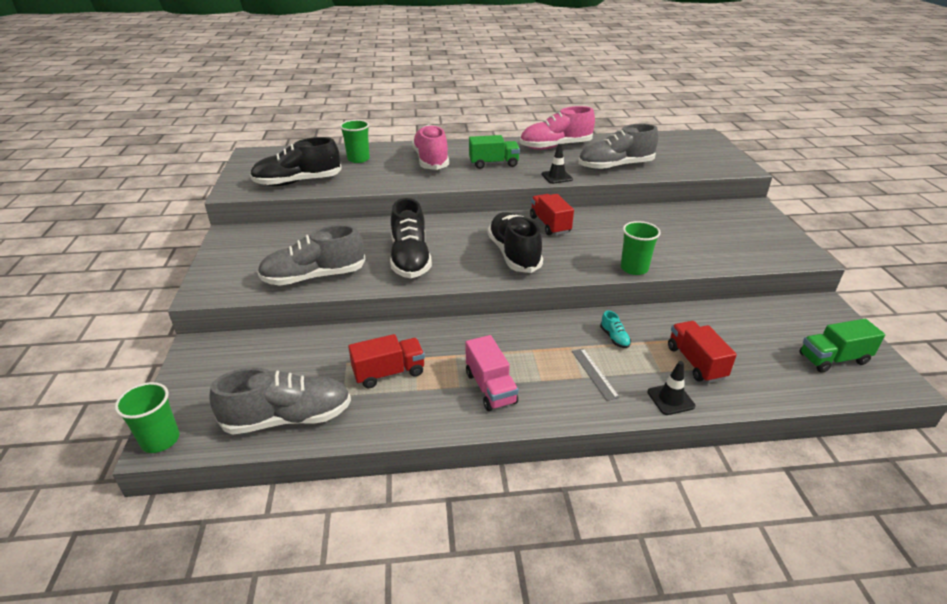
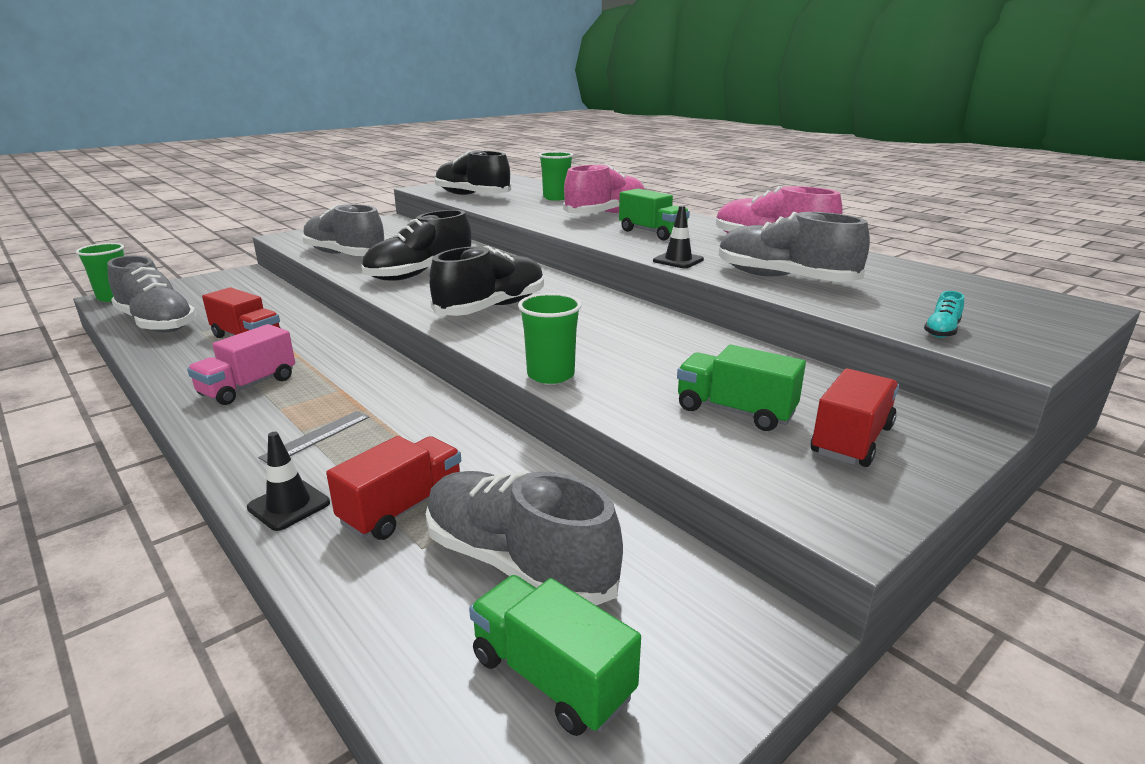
camera: 55 degrees right, 10 degrees down
(550, 225) = (596, 308): red truck -> red truck (851, 440)
(614, 338) = (414, 431): turquoise shoe -> turquoise shoe (941, 331)
(709, 240) = (735, 411): none -> green truck
(758, 344) = (517, 563): none -> grey shoe

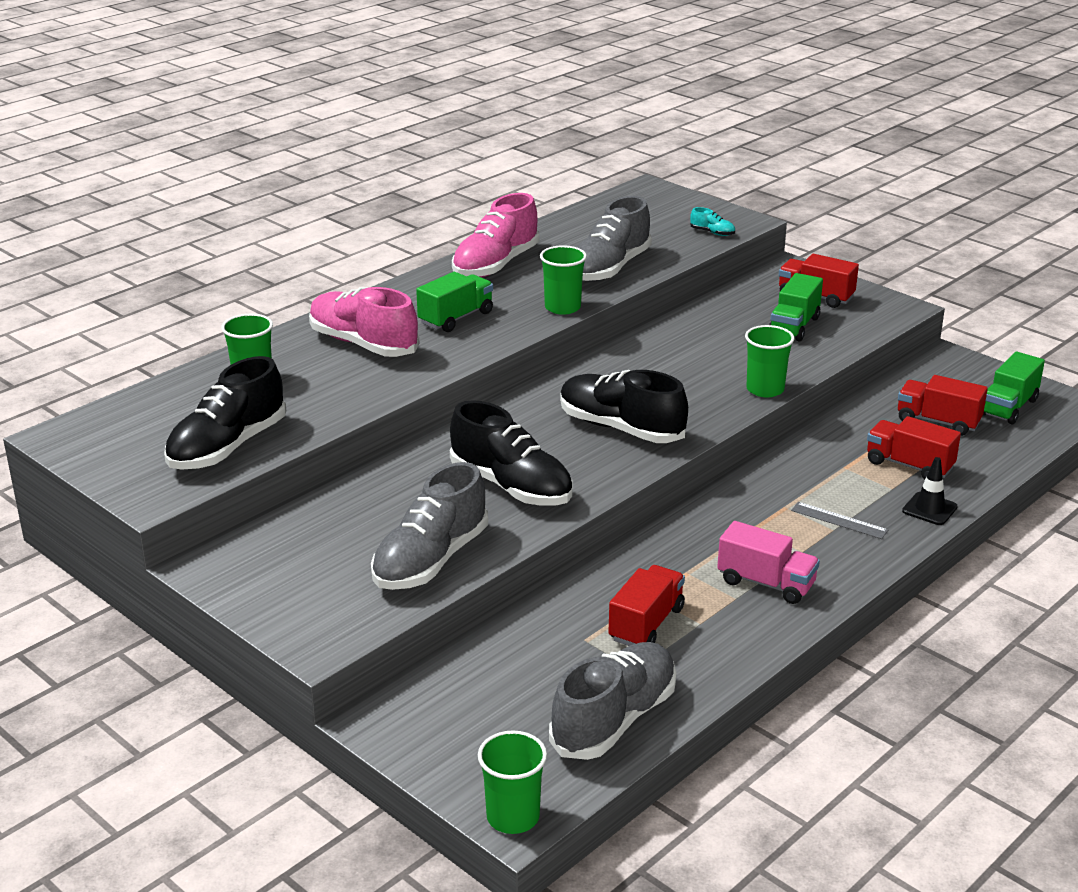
camera: 95 degrees left, 5 degrees up
(517, 563) = (938, 421): grey shoe -> red truck
(678, 260) = (562, 307): black traffic cone -> green cup

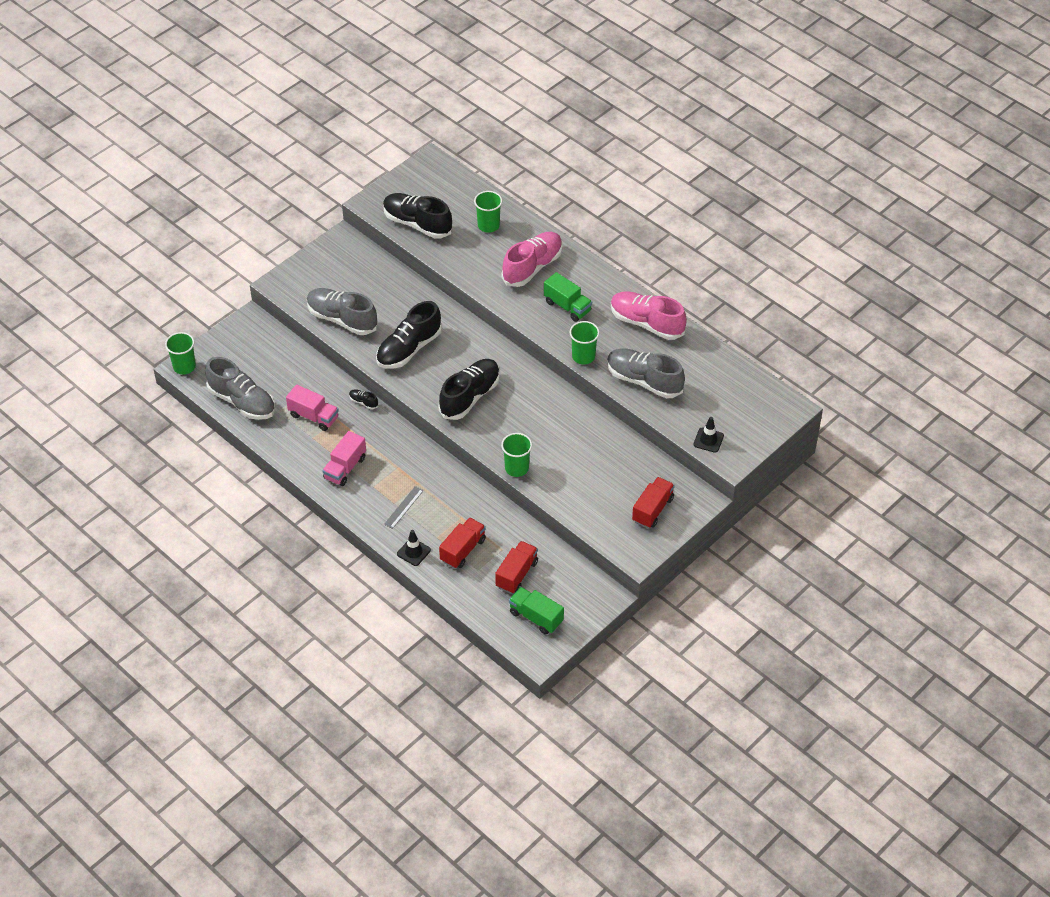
camera: 90 degrees right, 20 degrees up
(606, 568) = (363, 402): none -> black shoe
(646, 624) = (313, 416): red truck -> pink truck
(712, 233) = (708, 440): turquoise shoe -> black traffic cone
(794, 326) = (605, 492): green truck -> none

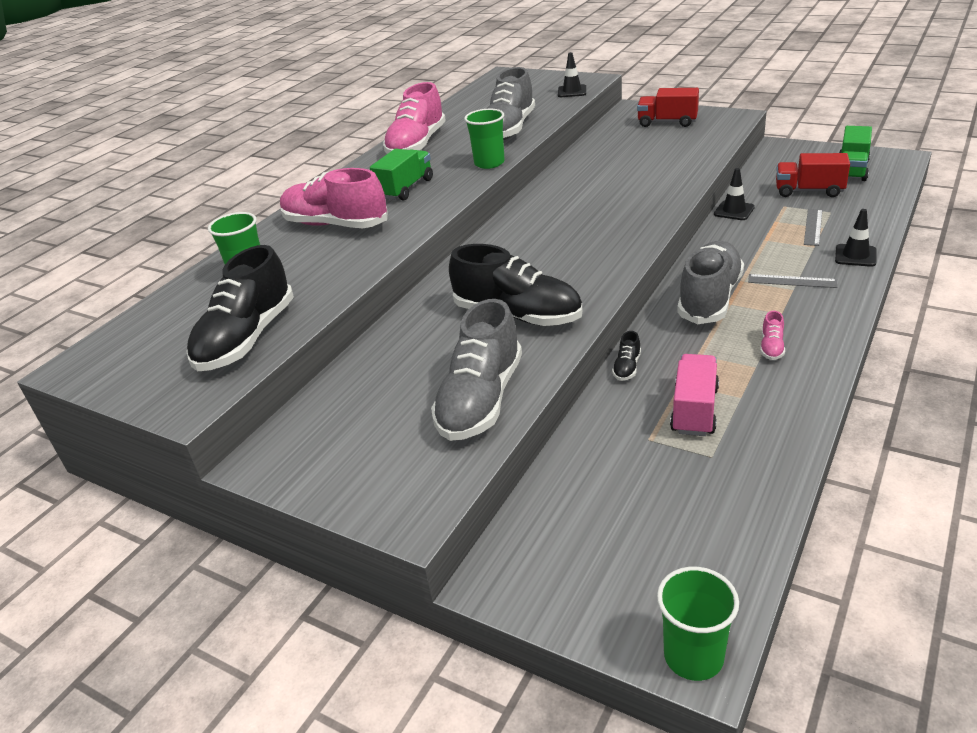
camera: 100 degrees left, 15 degrees down
(242, 402) = (726, 514): grey shoe -> grey shoe (709, 298)
(345, 468) = (771, 347): pink truck -> pink shoe
(463, 550) = (813, 227): red truck -> grey ruler
(470, 396) = (582, 246): black shoe -> none
(512, 519) = (734, 211): none -> black traffic cone
(516, 468) = (677, 192): green cup -> none

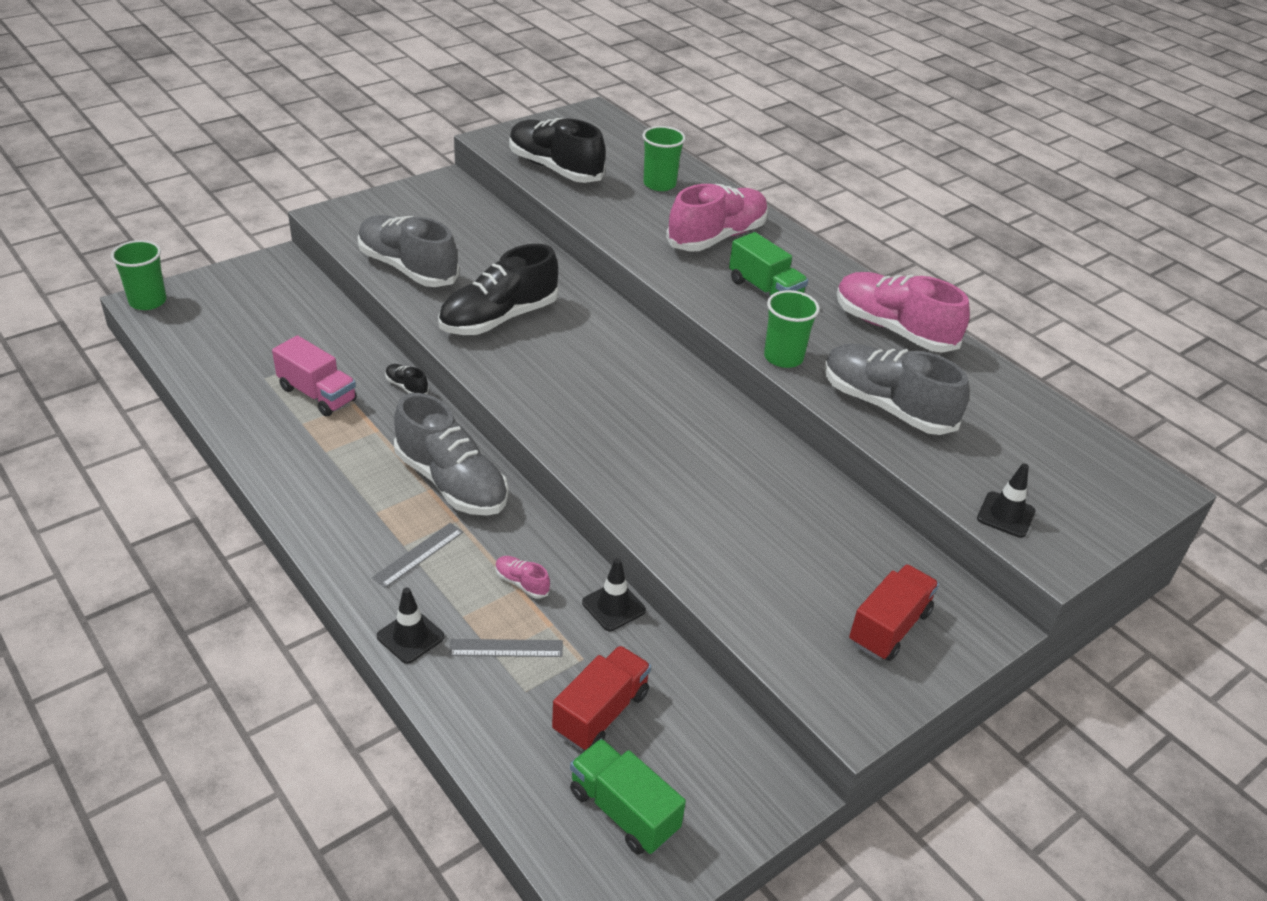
camera: 105 degrees right, 5 degrees up
(771, 347) = (338, 476): pink shoe -> pink shoe (522, 583)
(813, 227) = (506, 648): grey ruler -> grey ruler turned 45 degrees counterclockwise

